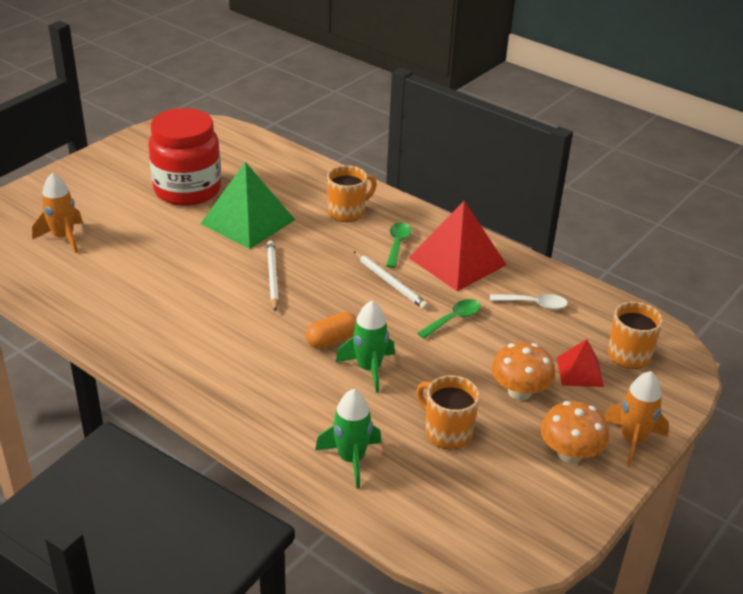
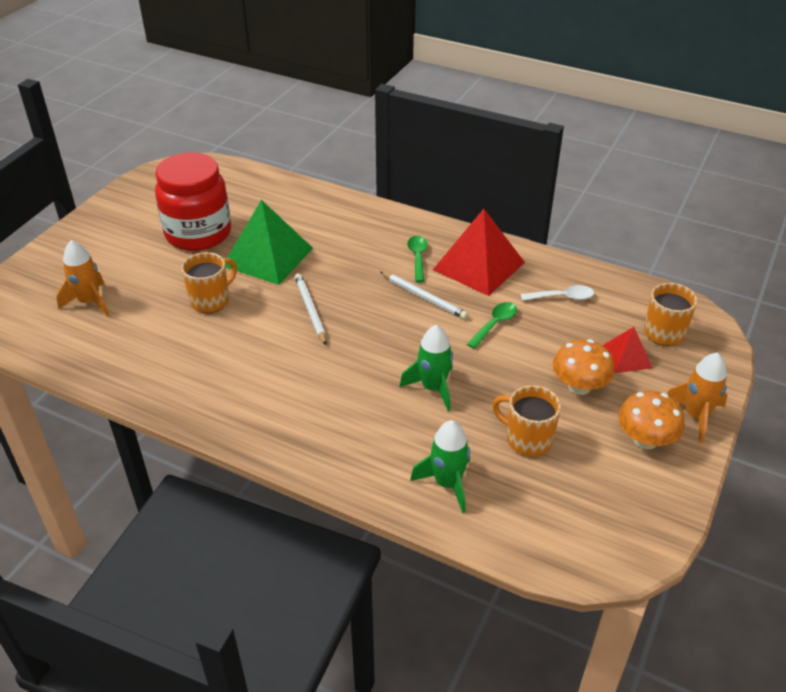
camera: 10 degrees left, 5 degrees up
(332, 340) = (388, 365): orange capsule -> none
(347, 212) = (360, 233): orange mug -> orange mug (211, 300)

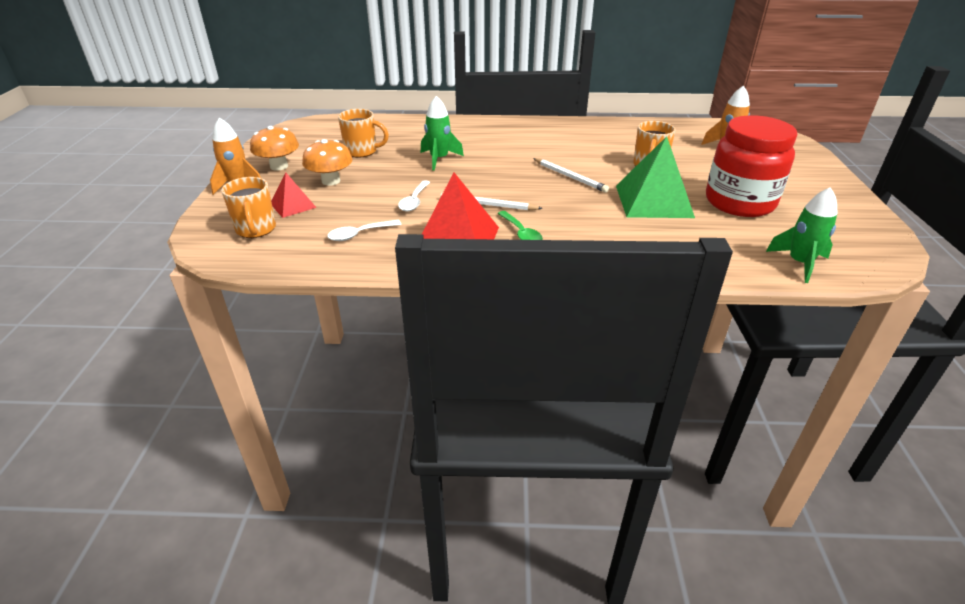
camera: 155 degrees right, 5 degrees down
(447, 483) = (403, 129): green rocket -> green rocket (799, 263)
(494, 324) = (414, 201): green spoon -> white spoon

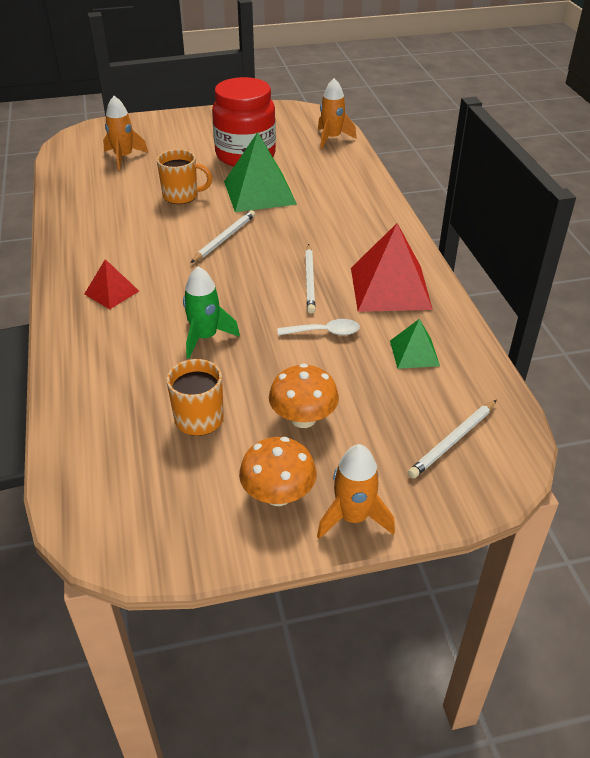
camera: 105 degrees left, 5 degrees up
(256, 229) = (453, 440): orange mug -> white pencil
(293, 205) = (382, 431): red pyramid -> red pyramid (111, 292)
(359, 234) = (414, 353): white spoon -> green pyramid
(521, 233) = (355, 254): green spoon -> none
(799, 263) = (332, 138): green rocket -> orange rocket

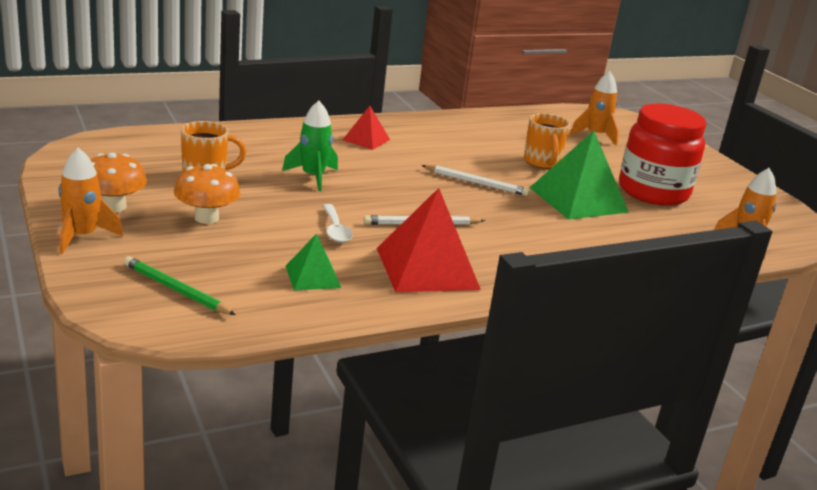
camera: 75 degrees right, 15 degrees down
(453, 440) = (176, 290): white pencil -> green pencil

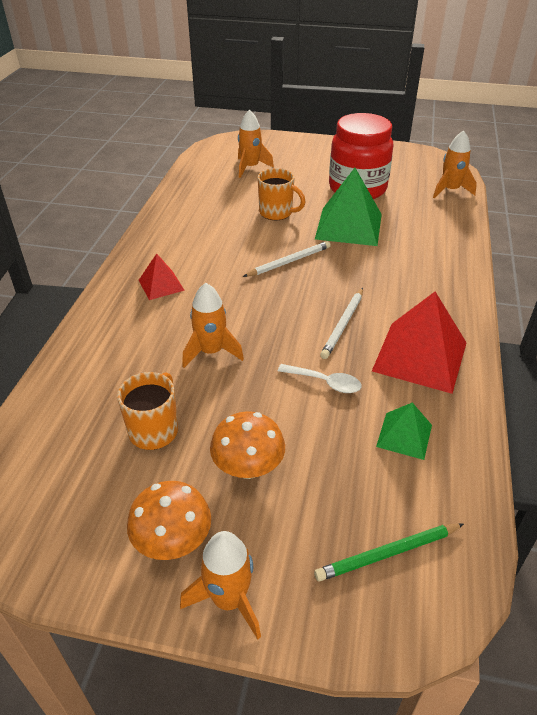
camera: 50 degrees left, 15 degrees up
(313, 177) = (211, 352): green rocket -> orange rocket

